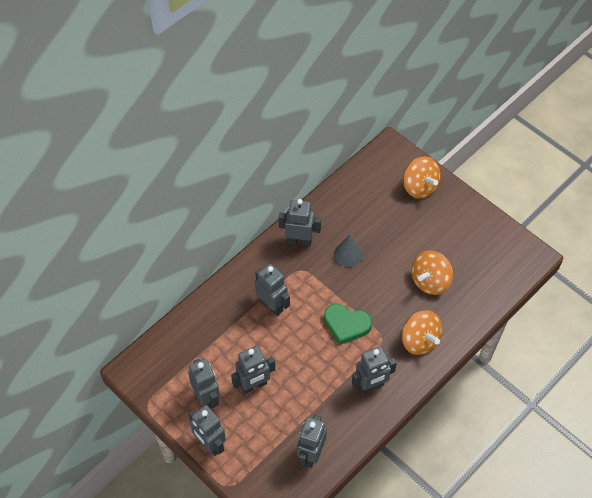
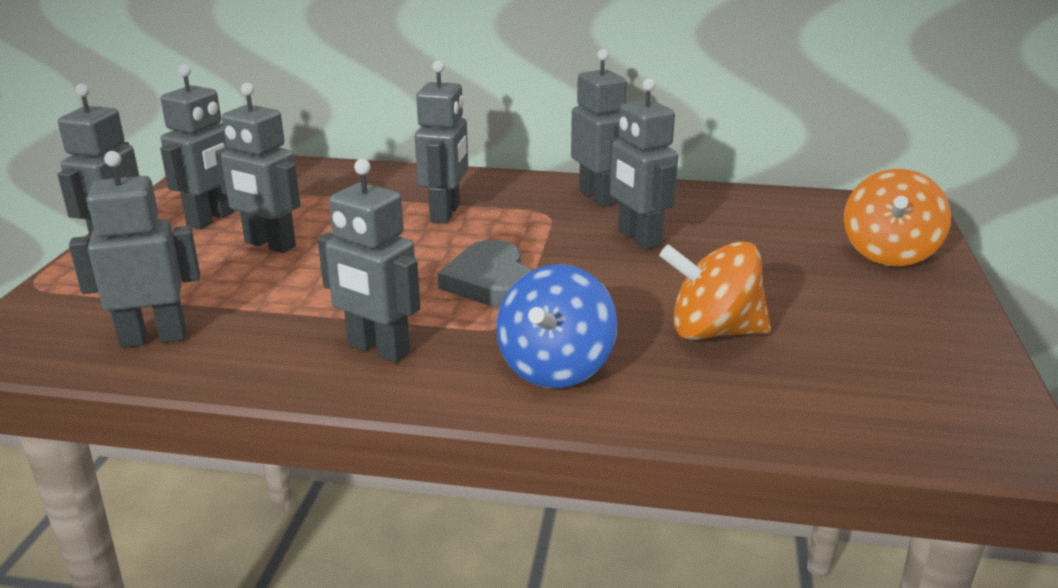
camera: 55 degrees right, 30 degrees down
(346, 324) = (490, 281): green heart -> grey heart
(348, 254) = (638, 238): grey cone -> grey robot
(419, 340) = (555, 368): orange spinning top -> blue spinning top

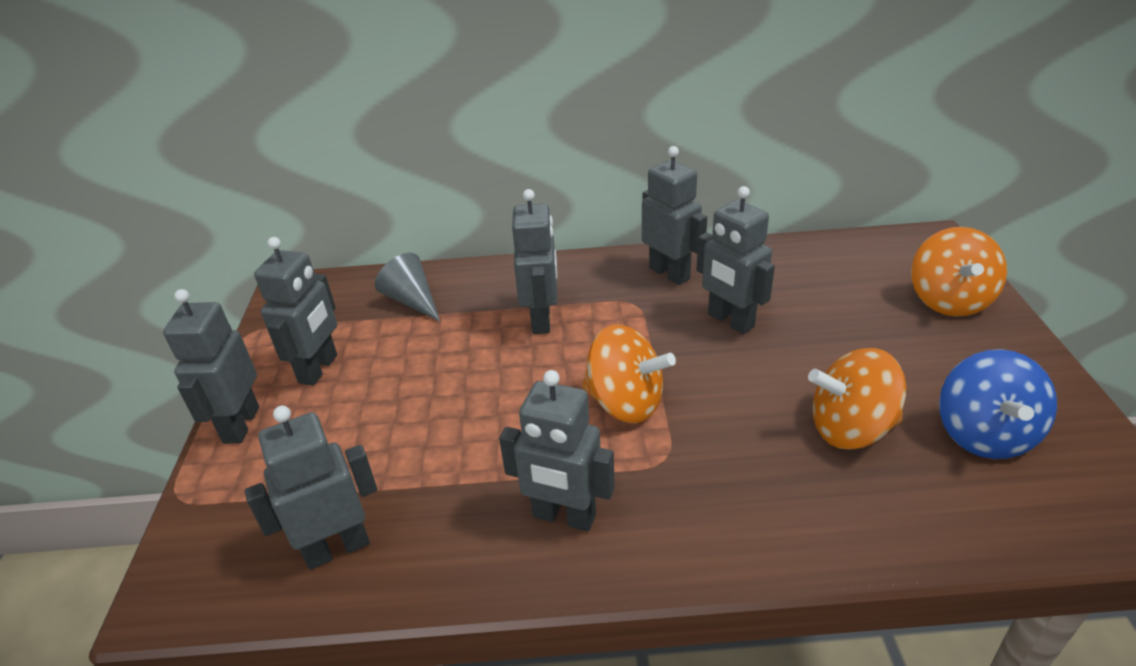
camera: 10 degrees left, 10 degrees up
(269, 245) = (393, 394): grey robot -> none
(328, 184) = (412, 300): none -> grey cone
(490, 281) = (625, 403): grey heart -> orange spinning top
(555, 368) = (737, 506): blue spinning top -> blue spinning top (983, 434)

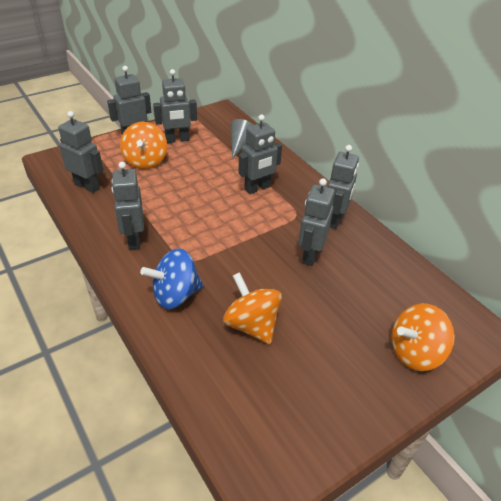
camera: 55 degrees right, 5 degrees up
(625, 403) = (216, 235): orange spinning top -> orange spinning top (145, 161)
(983, 434) = (285, 387): blue spinning top -> blue spinning top (175, 295)

